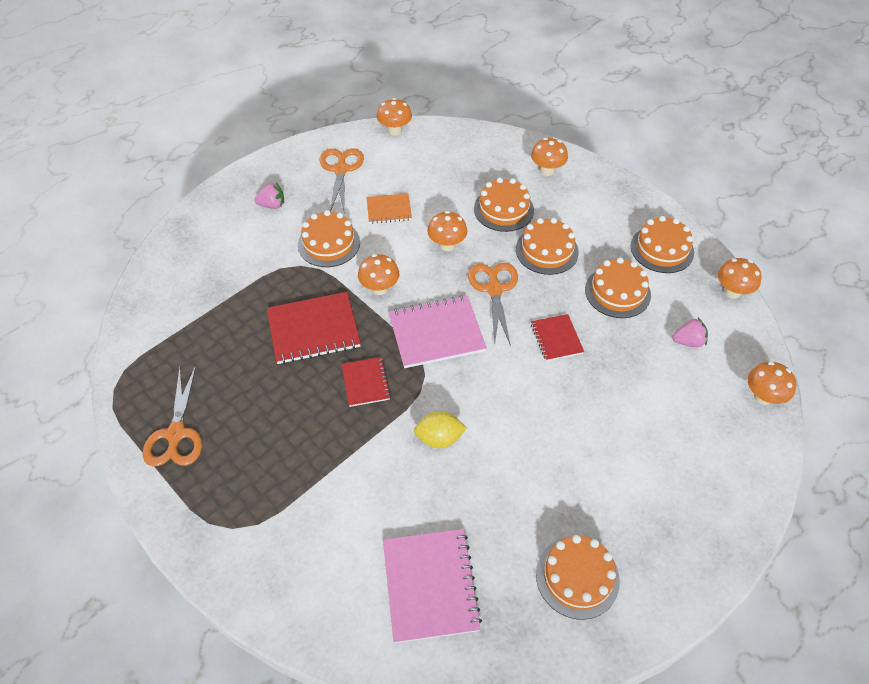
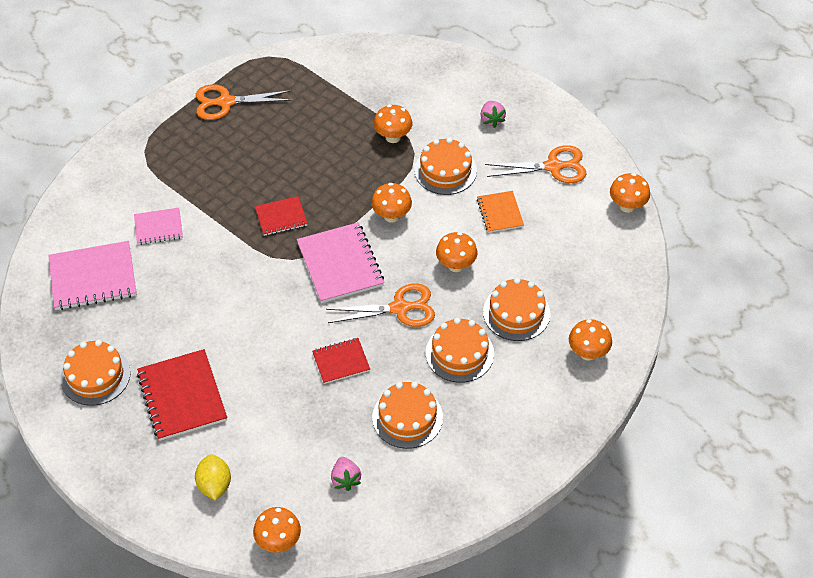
camera: 85 degrees right, 0 degrees up
(313, 329) = (337, 173): red notebook -> red notebook (182, 396)
(361, 509) = (158, 227): none -> pink notebook
(439, 438) = (225, 274): yellow lemon -> yellow lemon (214, 485)
(662, 249) = (476, 464): orange cake -> none
(732, 292) = (419, 530): orange mushroom -> orange mushroom (393, 137)

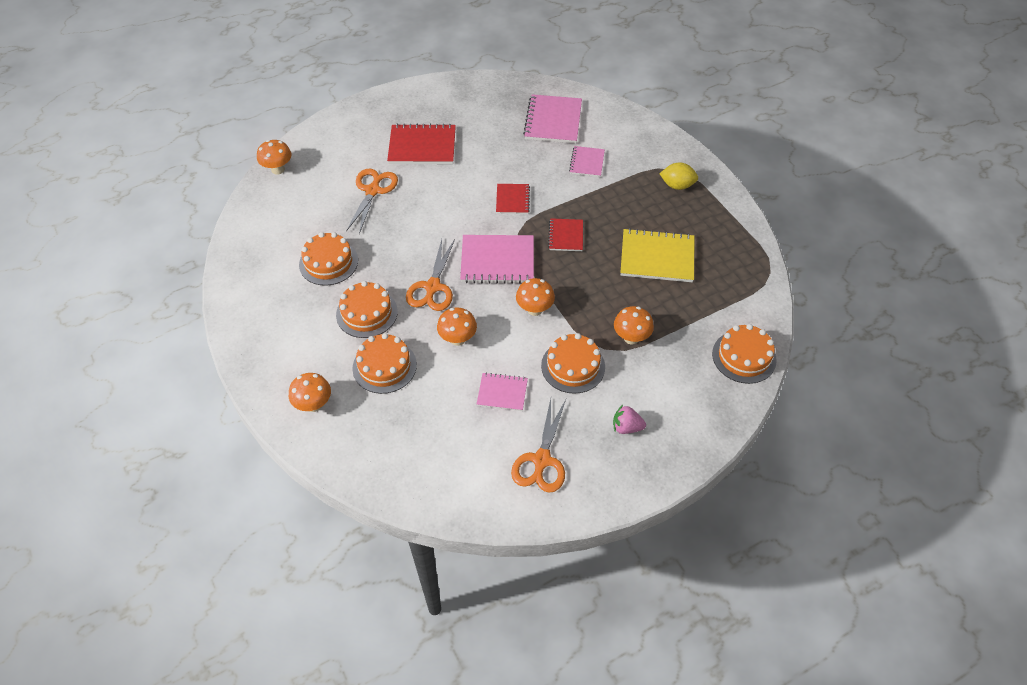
camera: 110 degrees right, 0 degrees up
(95, 375) = (464, 109): orange cake -> orange cake (744, 357)
(214, 485) = (341, 148): yellow lemon -> yellow lemon (677, 185)
(225, 102) = (716, 229): orange scissors -> orange scissors (373, 190)
(282, 139) = (657, 257): none -> yellow notebook
(341, 361) = (402, 237): red notebook -> red notebook (512, 200)
(345, 479) = (300, 214): pink strawberry -> none
(500, 213) = (502, 392): orange notebook -> pink notebook
(627, 206) = (461, 508): orange mushroom -> none

